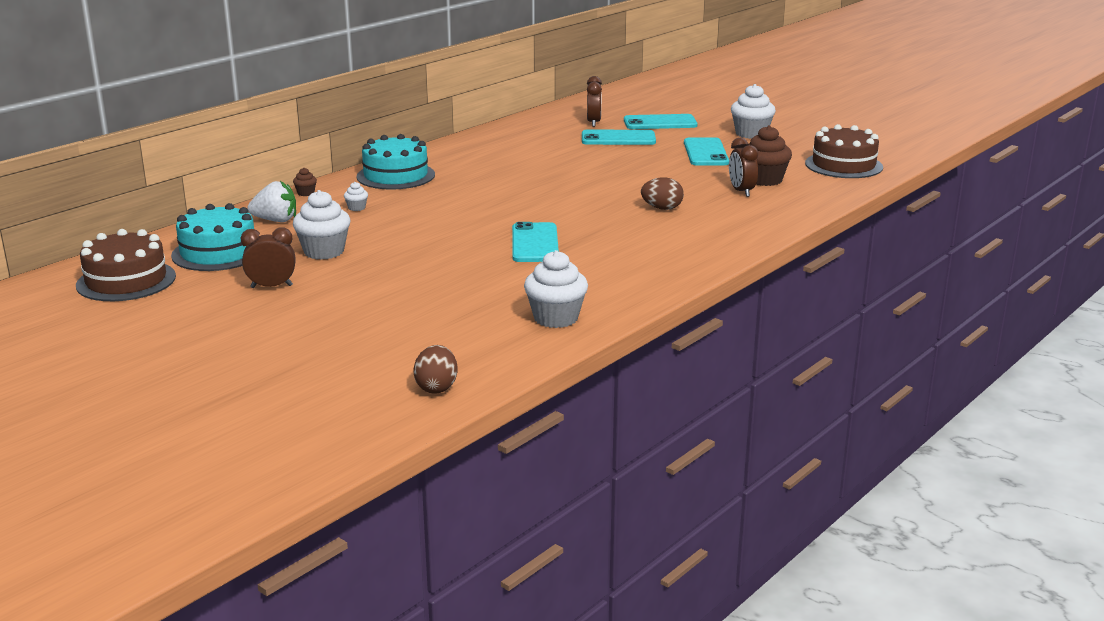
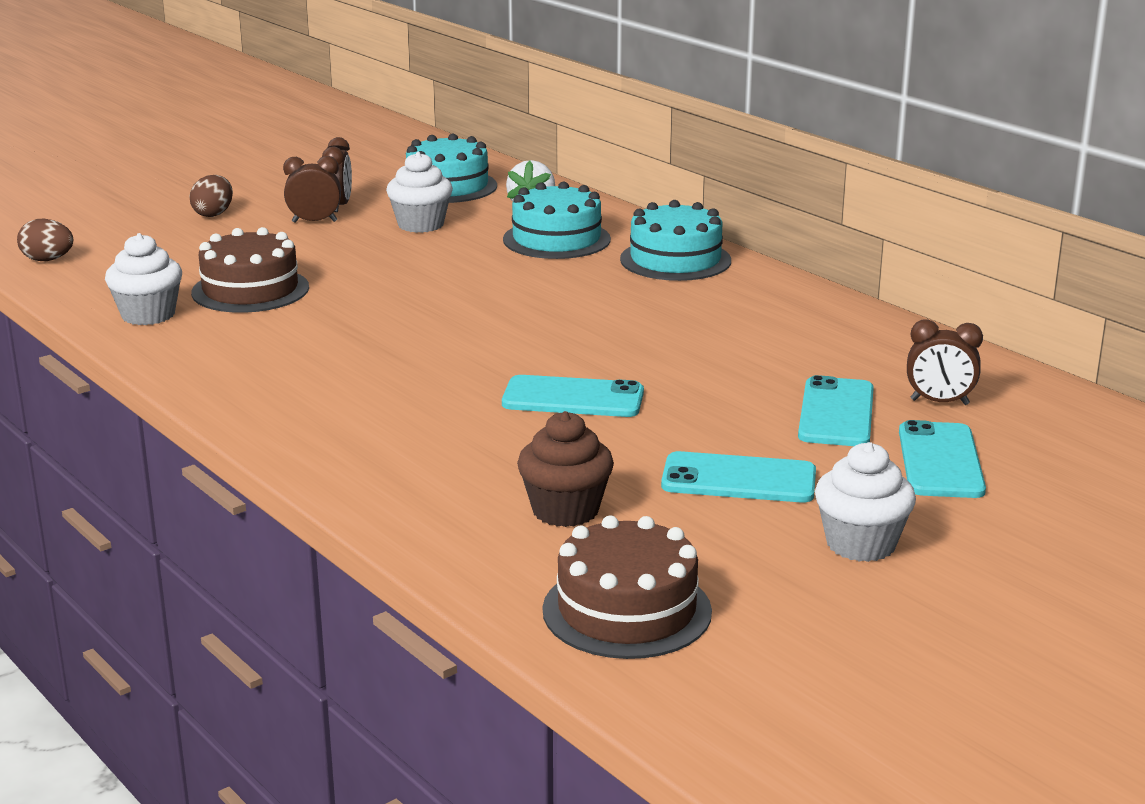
camera: 100 degrees right, 0 degrees up
(126, 281) = (395, 159): brown cake -> brown cake (250, 290)
(306, 193) = (622, 218): brown cupcake -> none
(356, 208) = (556, 239): white cupcake -> turquoise cake
(535, 243) = (377, 320): turquoise phone -> turquoise phone (573, 398)
(662, 208) = (464, 408): brown egg -> brown egg (213, 214)
(741, 191) = (513, 480): brown clock -> brown clock (314, 221)

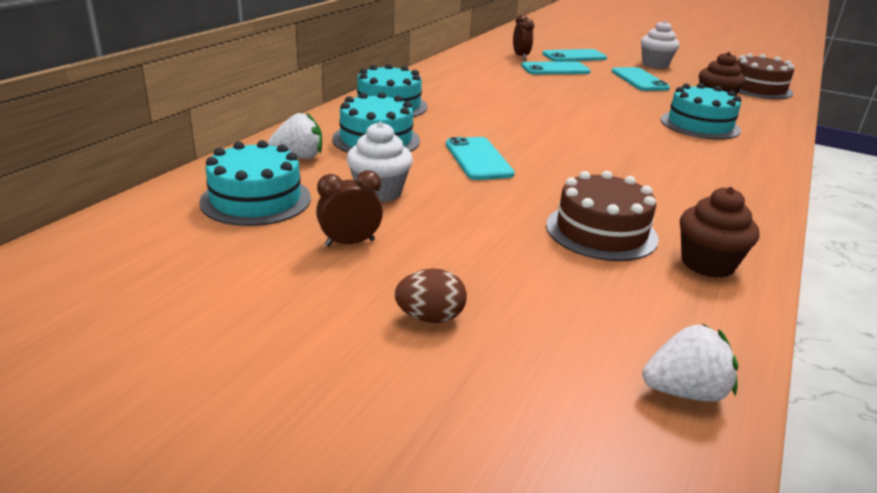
camera: 115 degrees left, 5 degrees up
(48, 260) = (684, 391): brown egg -> white strawberry
(148, 315) = (707, 264): white cupcake -> brown cupcake
(314, 221) = (408, 245): brown clock -> none
(465, 447) = (700, 125): none -> turquoise cake
(573, 398) = (614, 111): turquoise phone -> turquoise phone (478, 159)

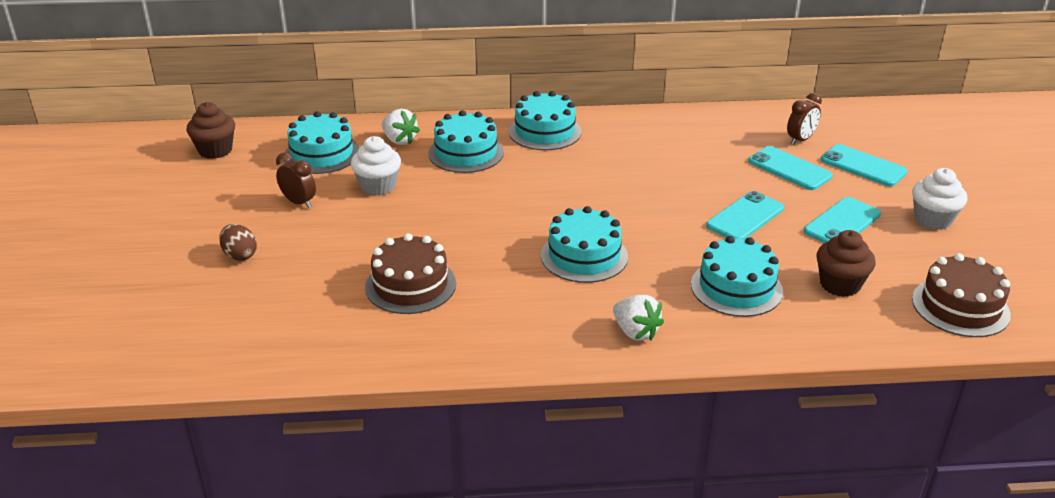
camera: 60 degrees right, 5 degrees up
(478, 159) = (482, 202): turquoise phone -> turquoise phone (745, 217)
(614, 152) = (584, 256): none -> turquoise cake
(684, 391) = (231, 356): white strawberry -> white strawberry (635, 332)
(707, 264) = (404, 341): brown cupcake -> brown cupcake (215, 150)

